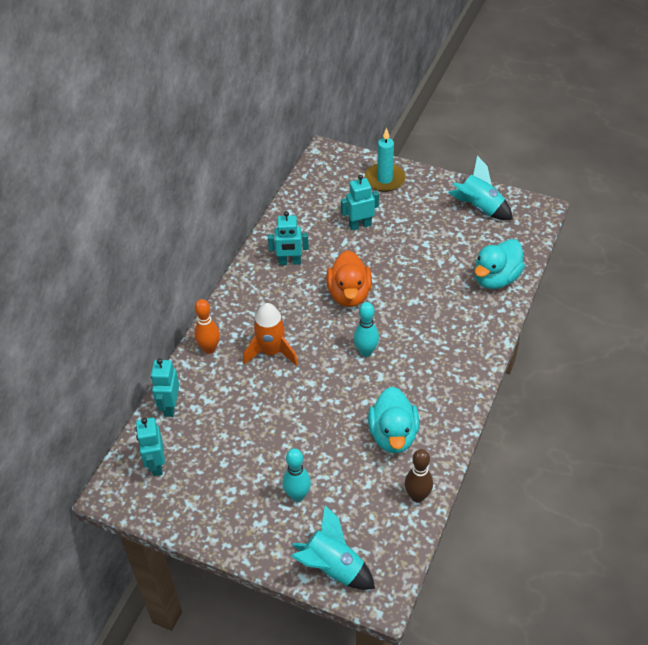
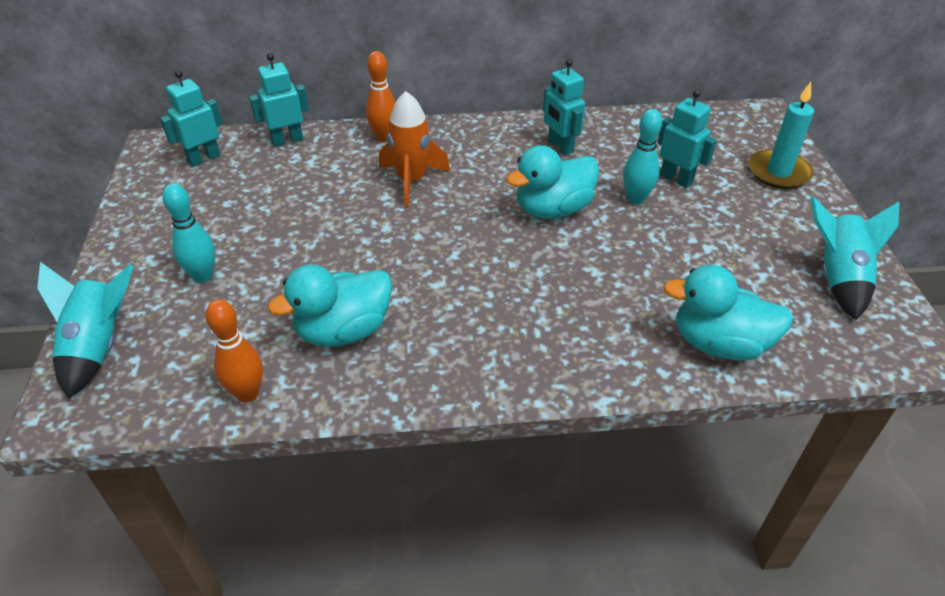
camera: 60 degrees right, 5 degrees down
(349, 294) = (553, 209): orange duck -> turquoise duck
(366, 352) = (469, 256): turquoise bowling pin -> turquoise bowling pin (636, 199)
(417, 496) = (247, 393): brown bowling pin -> orange bowling pin

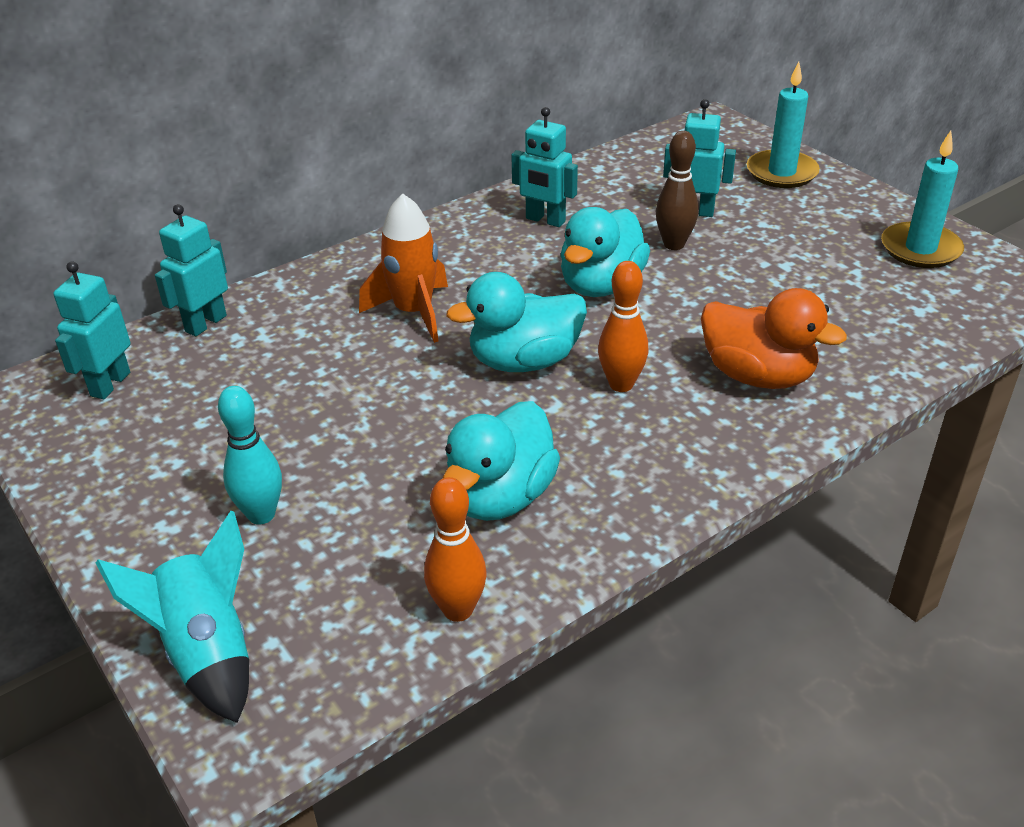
camera: 30 degrees left, 5 degrees down
(384, 137) = (330, 278): orange bowling pin -> orange bowling pin (621, 384)
(600, 324) = (757, 376): none -> orange duck
(636, 199) = (674, 244): turquoise bowling pin -> brown bowling pin
(719, 344) = (879, 347): turquoise duck -> turquoise duck (524, 361)
(838, 278) = (920, 249): turquoise rocket -> turquoise candle

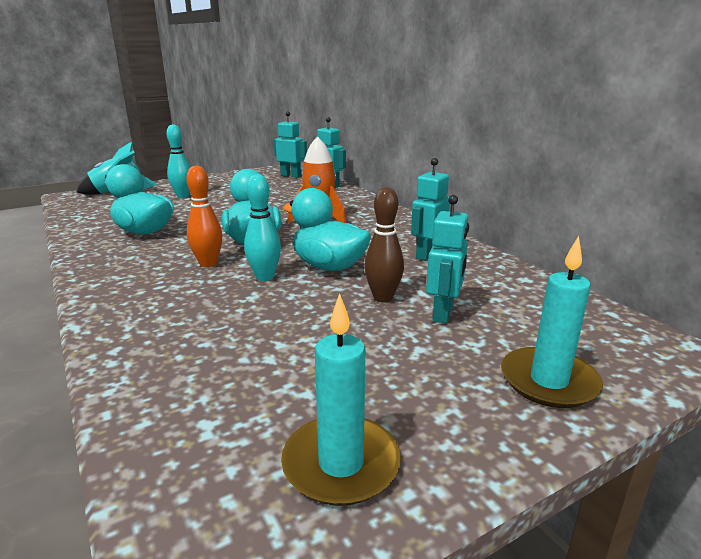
camera: 95 degrees right, 15 degrees down
(458, 610) = (83, 222): orange bowling pin -> none
(648, 328) = (265, 277): none -> turquoise bowling pin
(757, 376) = (176, 309): orange duck -> none

